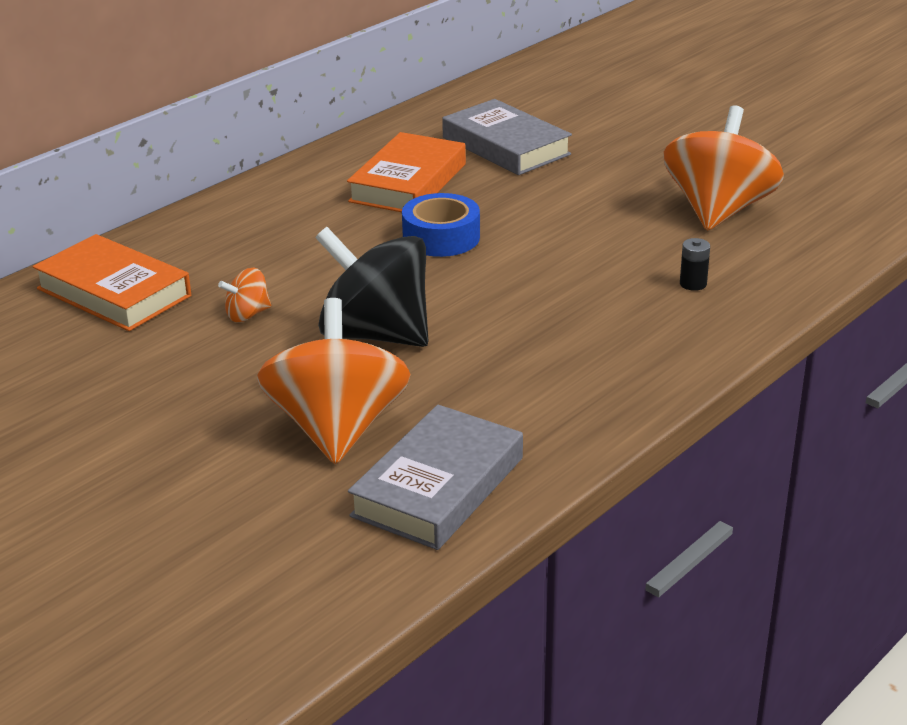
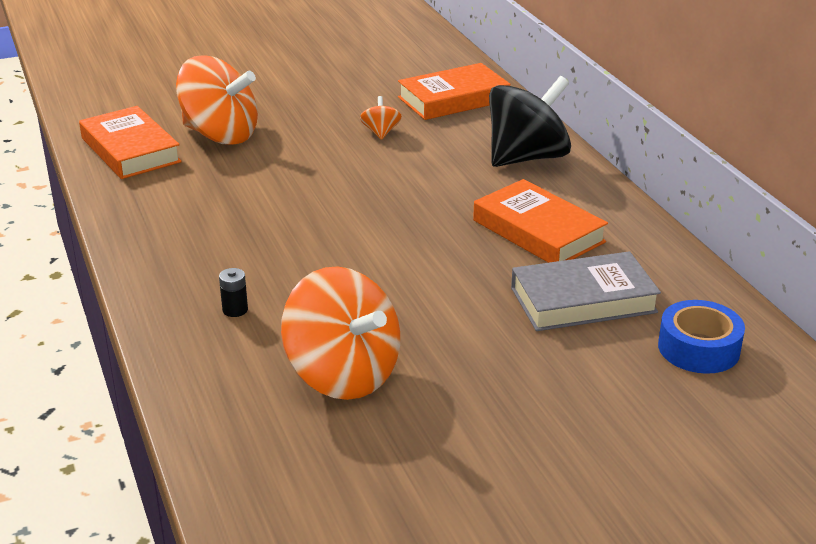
camera: 115 degrees right, 0 degrees up
(375, 334) = (309, 166): black spinning top -> black spinning top (527, 158)
(438, 487) = (130, 150): grey book -> orange book
(441, 237) = (424, 221): blue tape -> blue tape (698, 348)

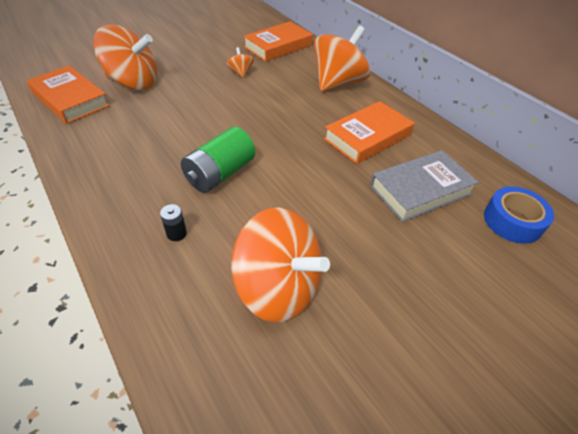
camera: 15 degrees left, 15 degrees up
(309, 254) = (220, 174): none -> green battery
(527, 158) = (338, 83): black spinning top -> orange spinning top
(538, 231) = (367, 137): orange book -> orange book turned 75 degrees counterclockwise

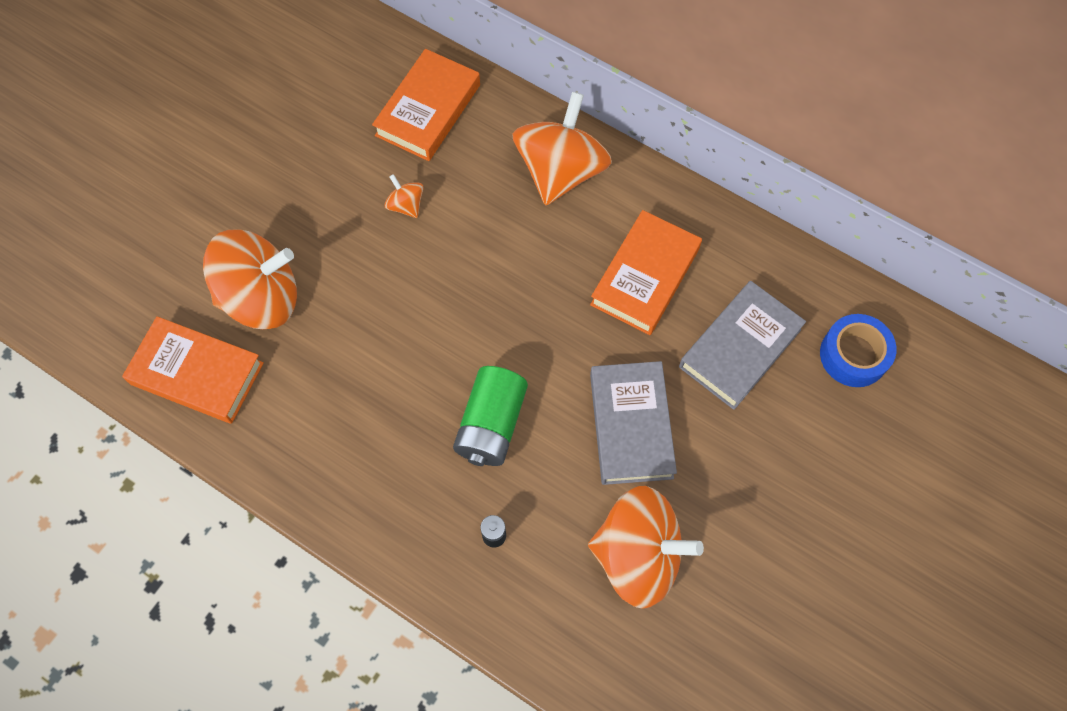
camera: 20 degrees left, 20 degrees up
(317, 205) = (630, 425): none -> grey book

